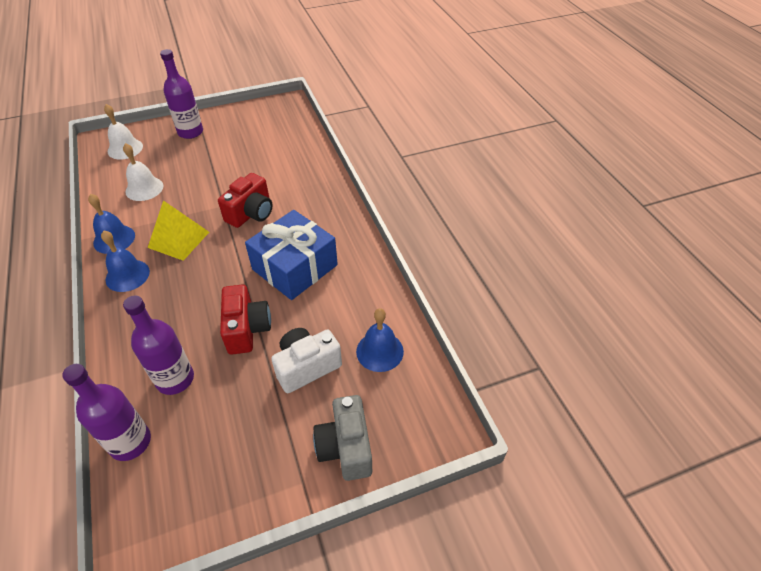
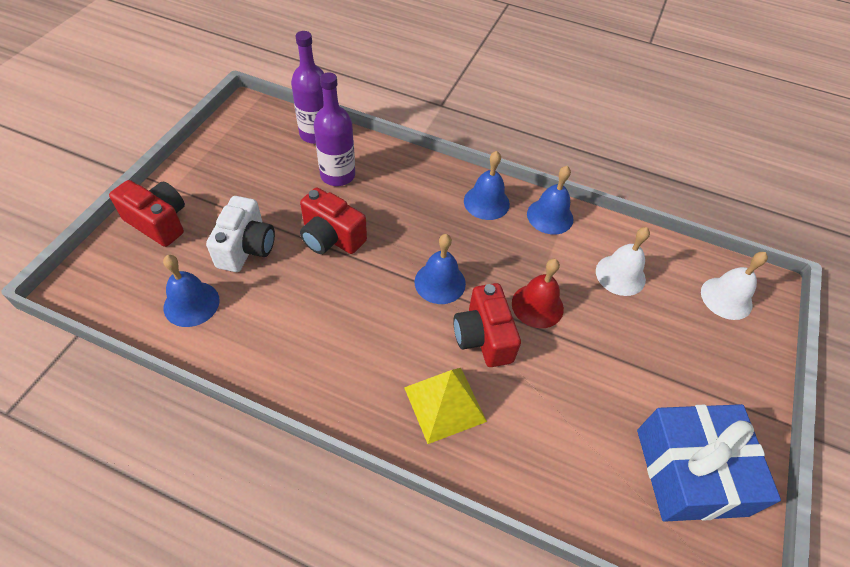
camera: 130 degrees right, 5 degrees up
(178, 239) = (501, 257): yellow pyramid -> yellow pyramid (445, 404)
(190, 132) = (722, 382): purple bottle -> none
(204, 206) = (537, 305): none -> red bell
(229, 252) = (440, 282): none -> blue bell
(295, 267) = (360, 317): blue gift -> blue gift (690, 471)
(346, 447) = (158, 222): grey camera -> red camera

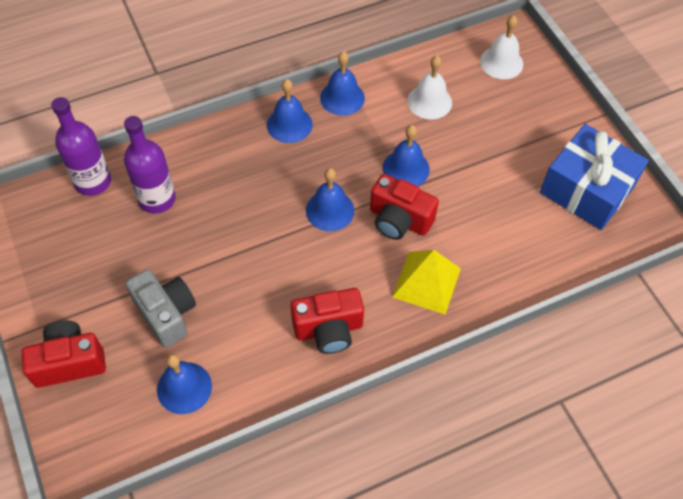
camera: 45 degrees left, 5 degrees up
(246, 248) = (166, 314): white camera -> grey camera
(331, 237) = (217, 249): red camera -> red camera (328, 329)
(537, 305) = (406, 168): red bell -> blue bell

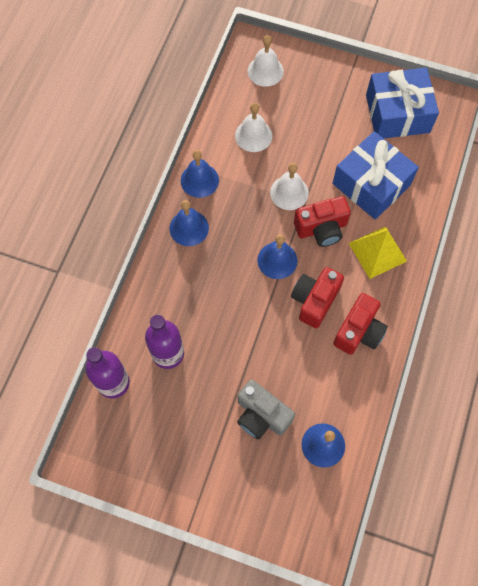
camera: 45 degrees left, 10 degrees up
(69, 362) = (242, 500): red camera -> red camera (314, 300)
(166, 314) = (261, 415): grey camera -> grey camera turned 150 degrees counterclockwise
(406, 168) = (289, 192): blue bell -> white bell
(489, 224) = (371, 184): none -> blue gift

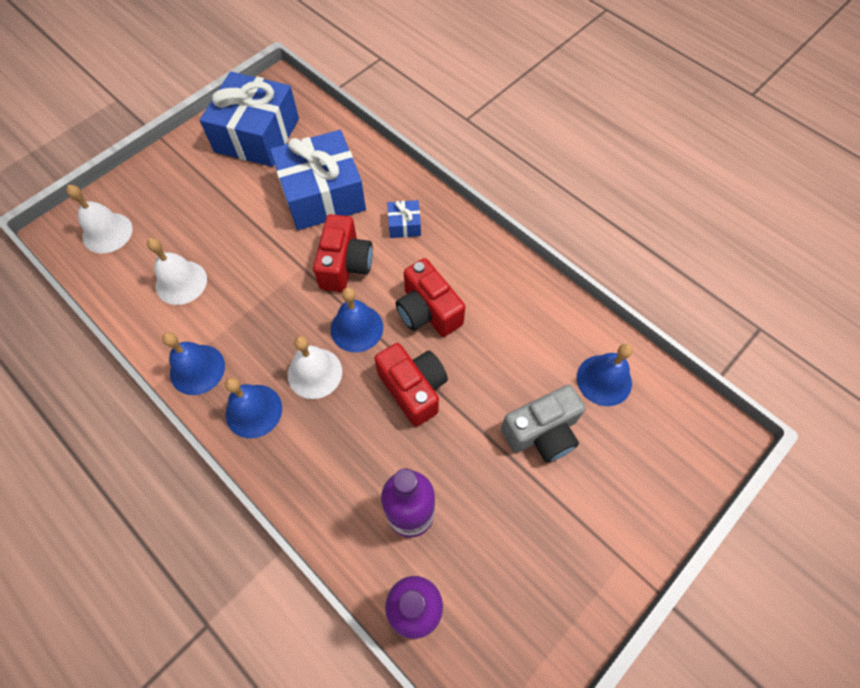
camera: 65 degrees left, 5 degrees down
(289, 192) = (280, 277): white bell -> white bell (315, 373)
(359, 331) = (487, 284): red camera -> red camera (413, 389)
(377, 252) = (404, 225): yellow pyramid -> blue gift

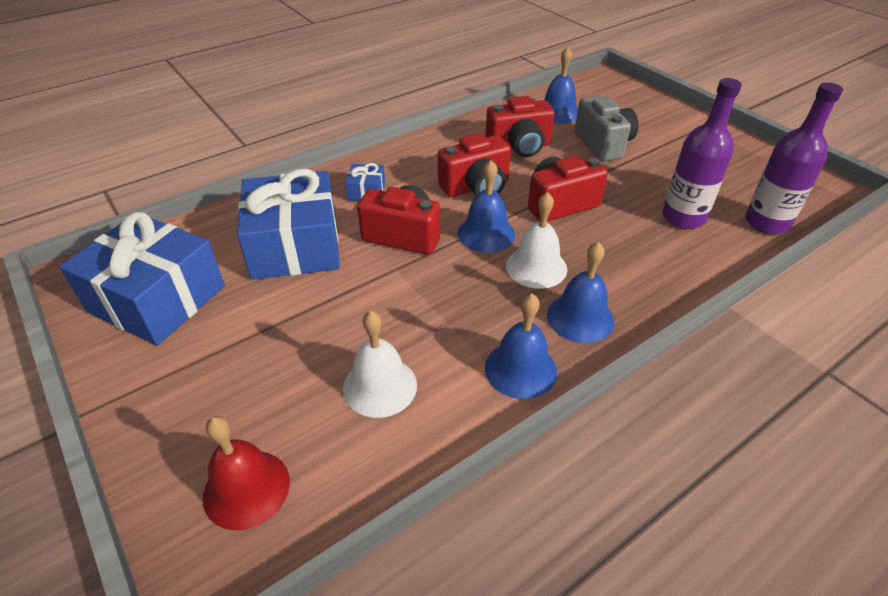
camera: 80 degrees left, 20 degrees down
(107, 232) = (246, 488): white bell -> red bell
(514, 343) = (519, 146): none -> red camera

